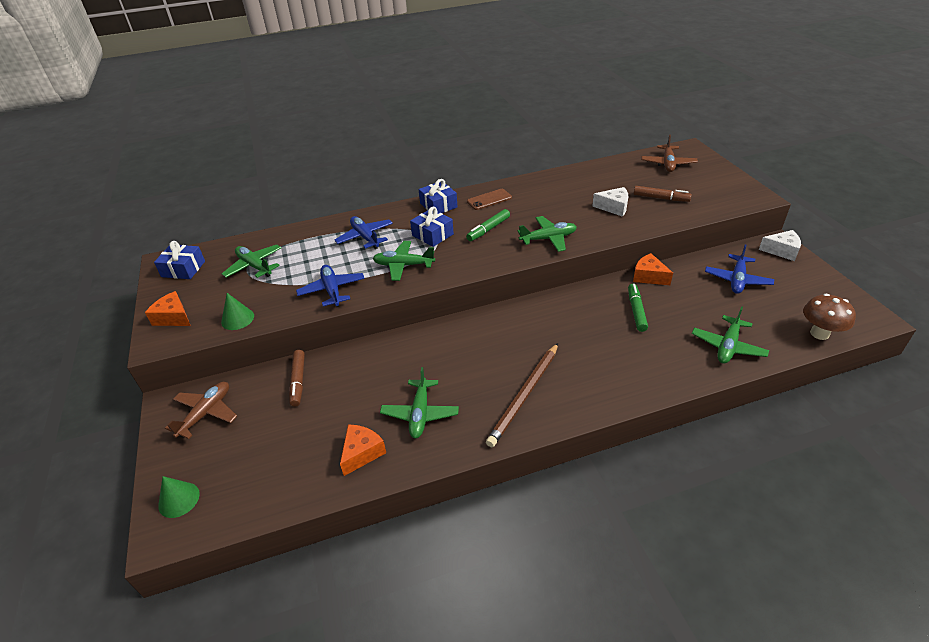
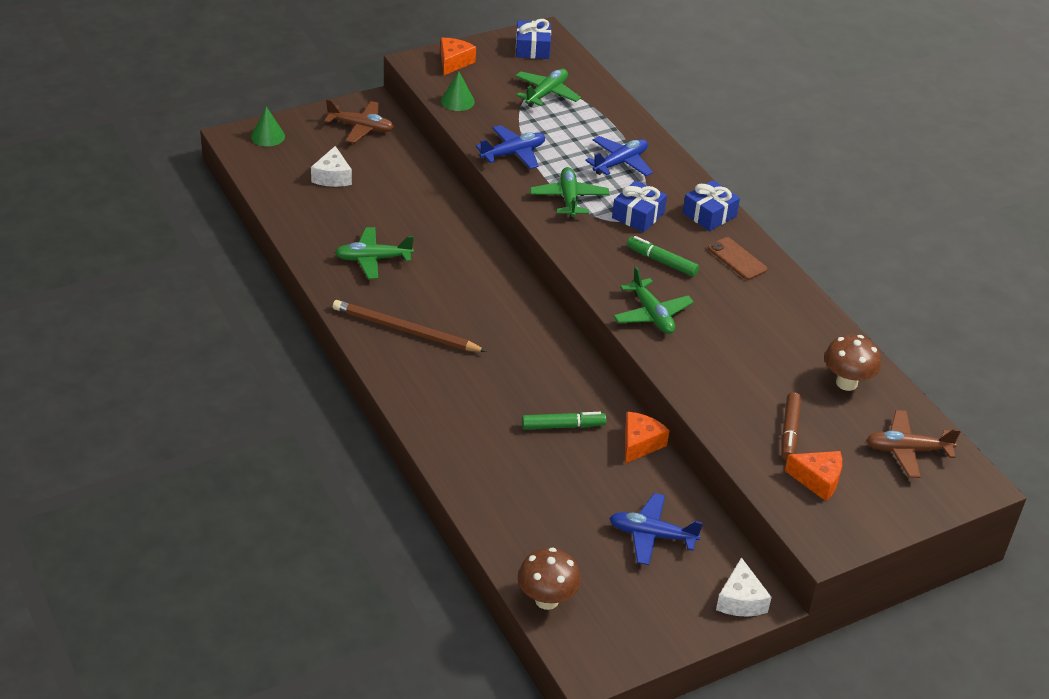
camera: 75 degrees right, 0 degrees up
(298, 381) = (408, 174): brown marker -> none
(362, 453) = (322, 228): orange cheese -> orange cheese (817, 480)
(612, 175) = (846, 383): none -> brown mushroom
(614, 207) = (748, 379): white cheese -> white cheese (332, 177)
(728, 346) = (508, 504): green plane -> none

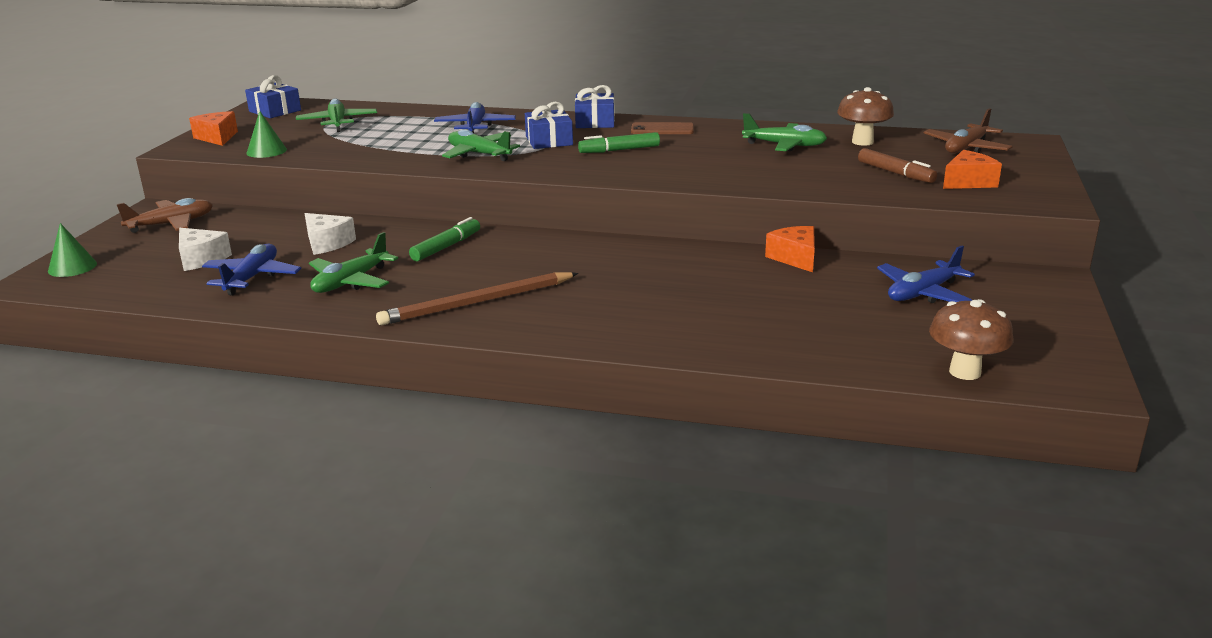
camera: 45 degrees left, 15 degrees down
(513, 153) = (379, 154): blue plane -> blue plane (252, 278)
(563, 426) = (726, 280): green marker -> green marker (446, 247)
(651, 314) = (678, 172): green plane -> green plane (784, 145)
(740, 600) = (1048, 286): white cheese -> white cheese (327, 243)

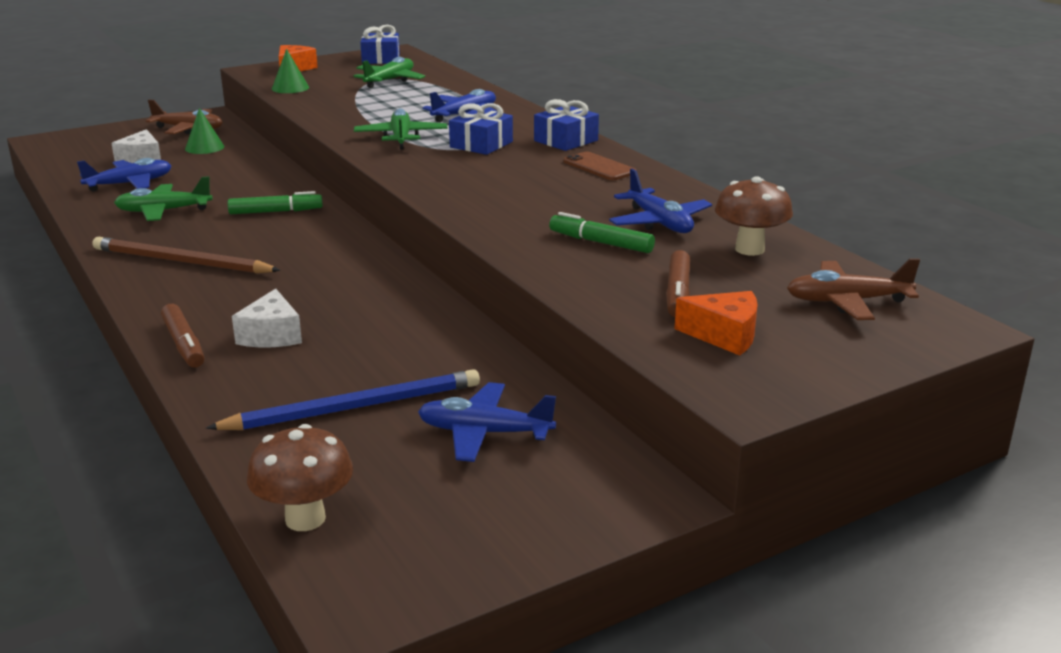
camera: 45 degrees right, 0 degrees up
(72, 267) = (81, 138): green cone -> green cone (204, 147)
(327, 243) = (223, 178): white cheese -> white cheese (271, 335)
(619, 150) = (507, 172): green marker -> green marker (601, 242)
(640, 341) = (184, 344): none -> brown marker
(784, 145) = (659, 222): green plane -> blue plane
(795, 258) = (475, 342): orange cheese -> none
(834, 316) = (354, 407): none -> blue pencil

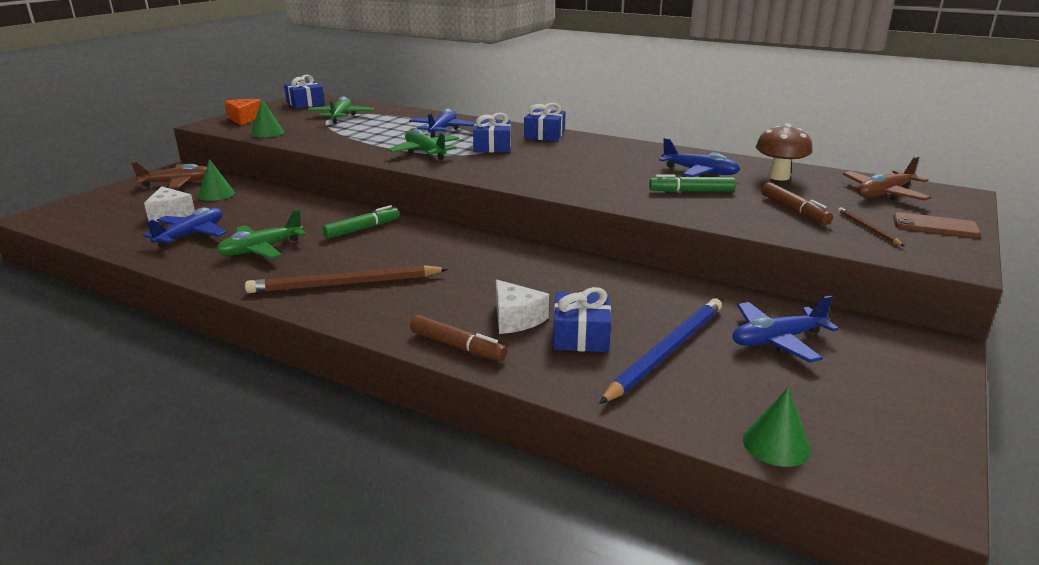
camera: 30 degrees left, 0 degrees up
(302, 368) = (581, 335): none -> blue gift
(305, 519) = (776, 444): brown mushroom -> green cone
(599, 167) = (597, 147): brown phone -> brown phone (935, 226)
(724, 335) = (867, 228): orange cheese -> brown pencil

